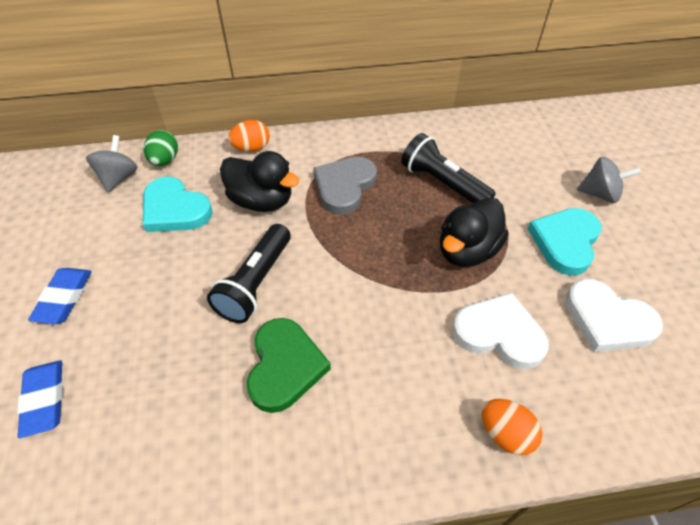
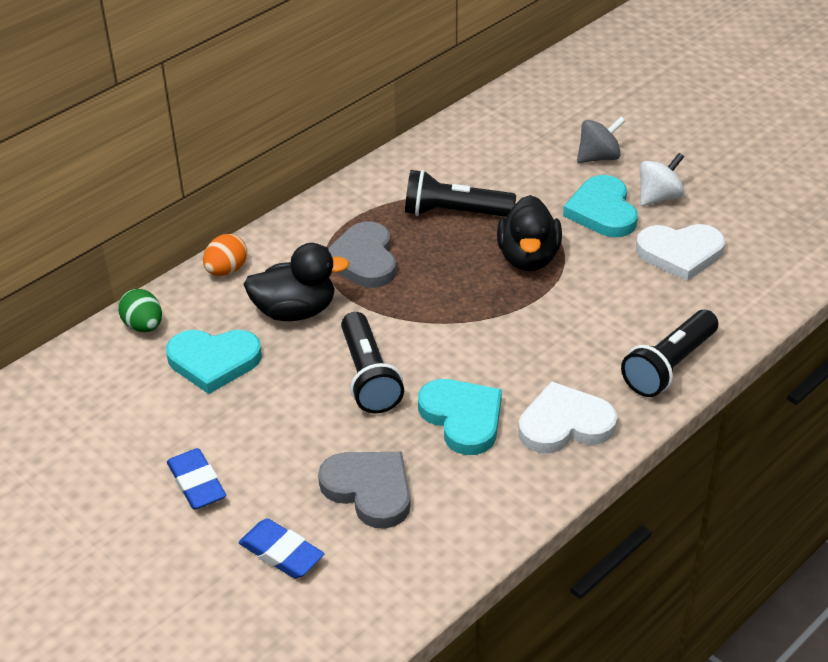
camera: 35 degrees left, 10 degrees down
(119, 178) = (112, 365): grey spinning top -> none
(156, 386) = (369, 490): none -> grey heart
(285, 366) = (462, 418): green heart -> turquoise heart
(499, 333) = (608, 305): white heart -> white heart (565, 424)
(505, 434) = (669, 366): orange egg -> black flashlight
(628, 255) = (659, 197): none -> white spinning top

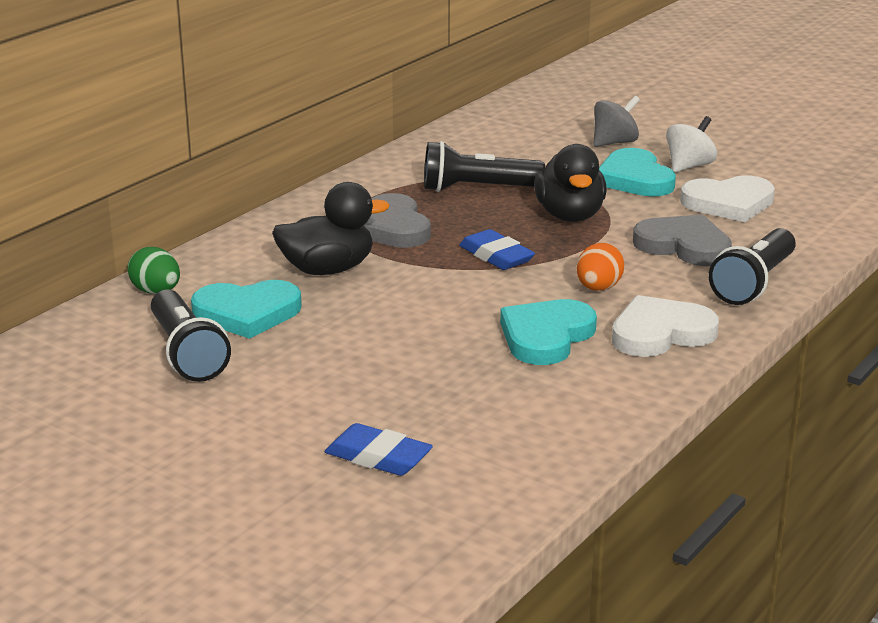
camera: 10 degrees left, 15 degrees down
(196, 483) = (258, 409): blue eraser -> blue eraser (496, 256)
(226, 270) = (239, 244): orange egg -> orange egg (598, 288)
(369, 376) = (429, 313): black flashlight -> black flashlight (187, 353)
(369, 490) = (462, 399): grey heart -> grey heart (684, 246)
(462, 418) = (546, 336): turquoise heart -> turquoise heart turned 105 degrees counterclockwise

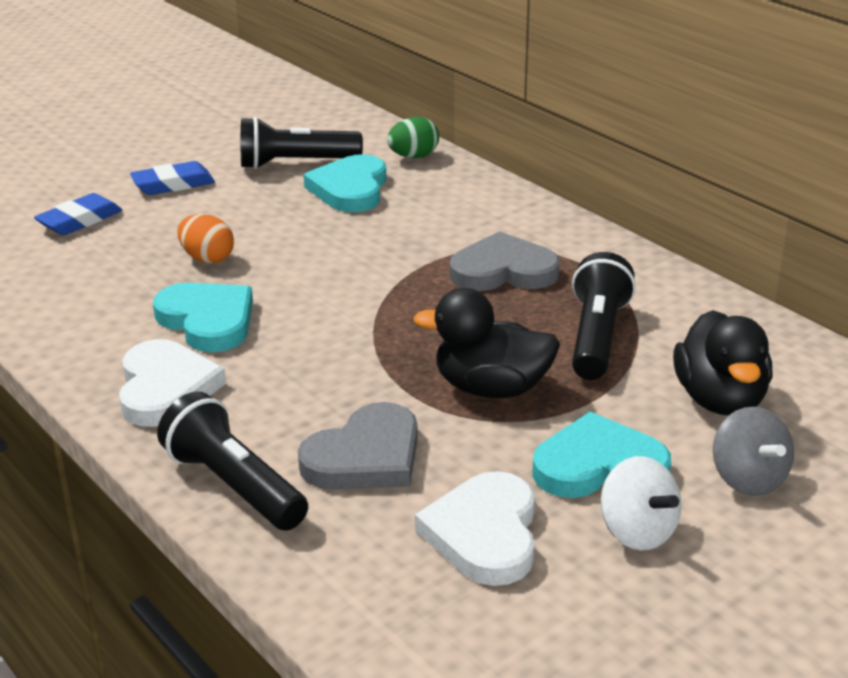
camera: 105 degrees right, 5 degrees up
(327, 269) = (418, 229): black duck -> black duck (720, 400)
(496, 256) = (402, 321): blue eraser -> blue eraser (173, 184)
(598, 288) = (290, 370): orange egg -> orange egg (207, 258)

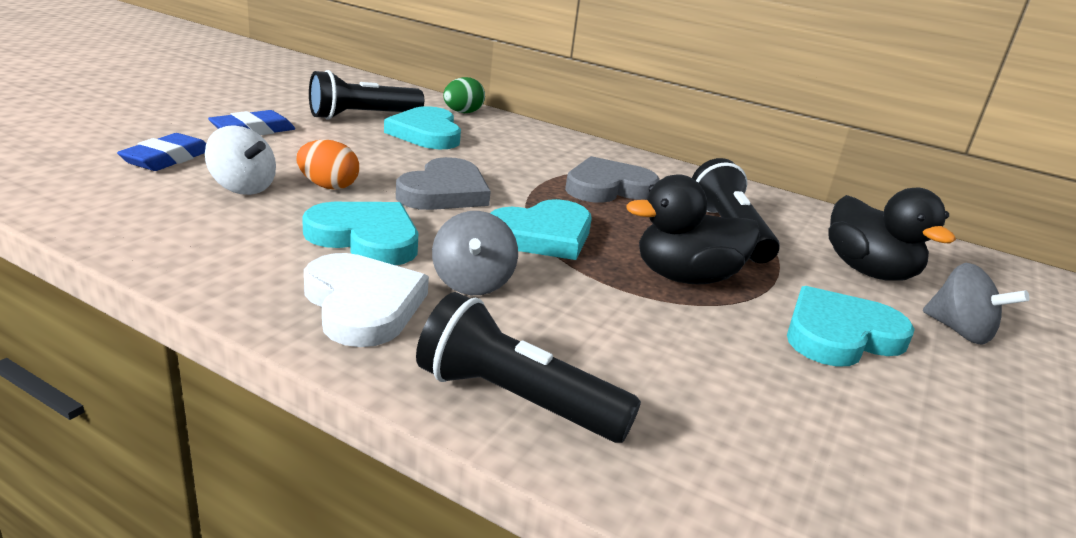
camera: 25 degrees left, 5 degrees down
(273, 376) = (472, 283): none -> grey spinning top
(365, 457) = (629, 351): grey heart -> grey heart (444, 192)
(380, 329) = (543, 235): none -> turquoise heart
(484, 534) = (811, 413): white heart -> none
(637, 532) = (933, 390): white spinning top -> white spinning top (242, 187)

